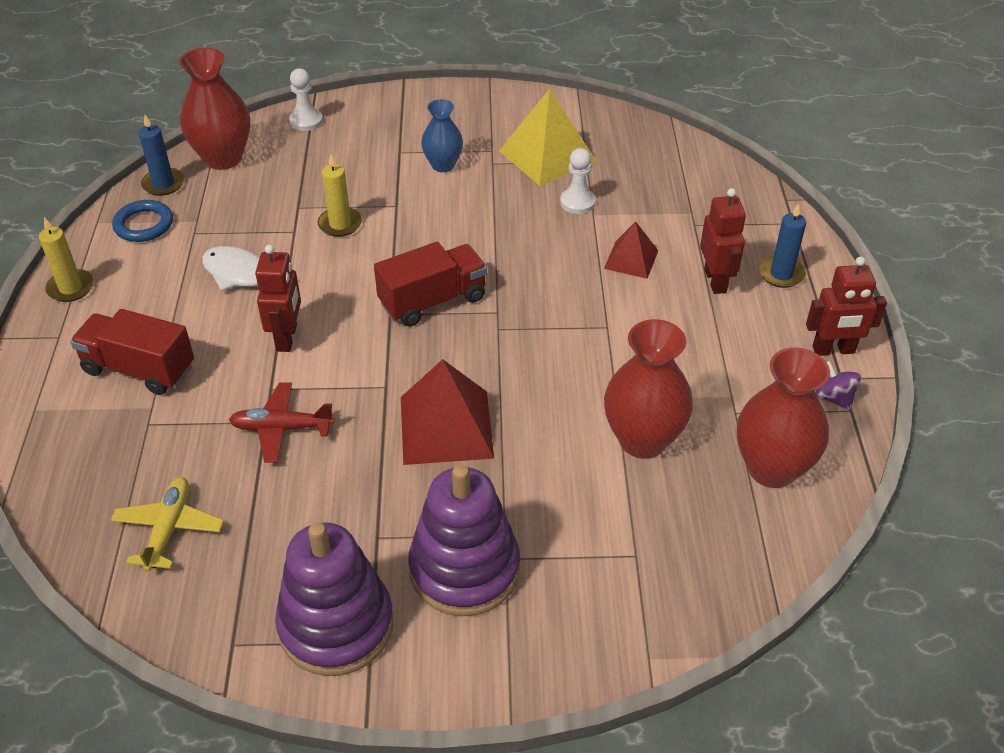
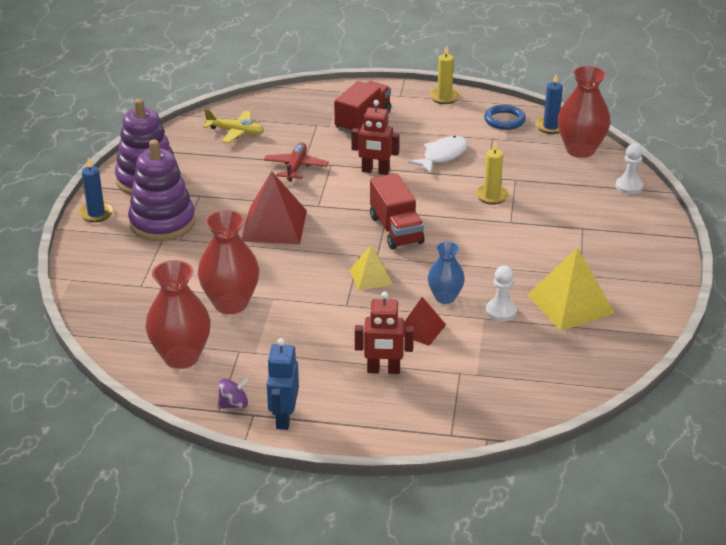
camera: 100 degrees right, 10 degrees down
(443, 165) = (561, 248): blue vase -> blue vase (445, 297)
(542, 312) = (370, 277): none -> yellow pyramid
(781, 274) = (382, 410): blue candle -> blue candle (96, 213)
(833, 350) = (284, 418): red robot -> blue robot

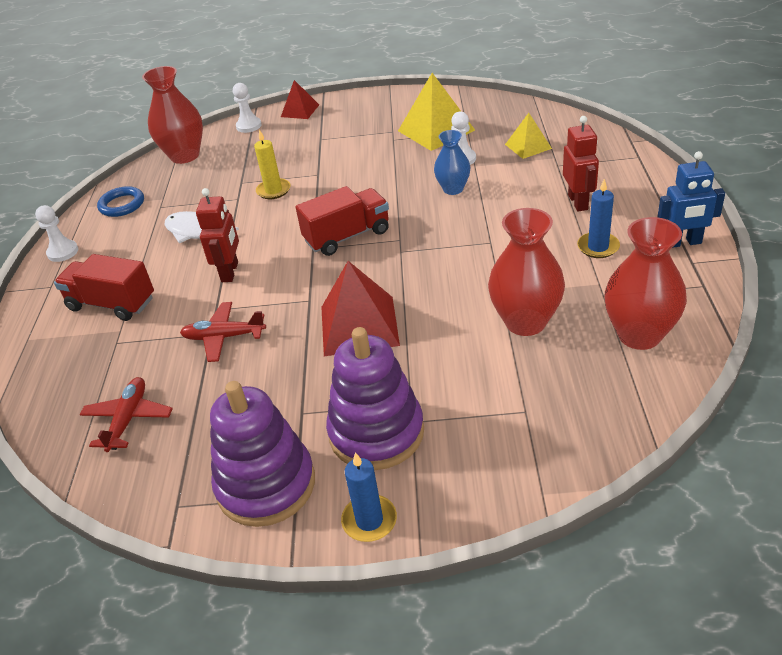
camera: 95 degrees left, 5 degrees up
(234, 404) = (687, 278): purple spinning top -> none
(235, 132) = (128, 419): yellow plane -> red plane
(370, 277) = (436, 236): yellow pyramid -> yellow pyramid (528, 146)
(421, 329) = (507, 193): red pyramid -> red pyramid (300, 110)
(444, 97) = (63, 252): yellow candle -> white pawn
(550, 127) = (138, 177): blue candle -> blue candle (598, 247)

